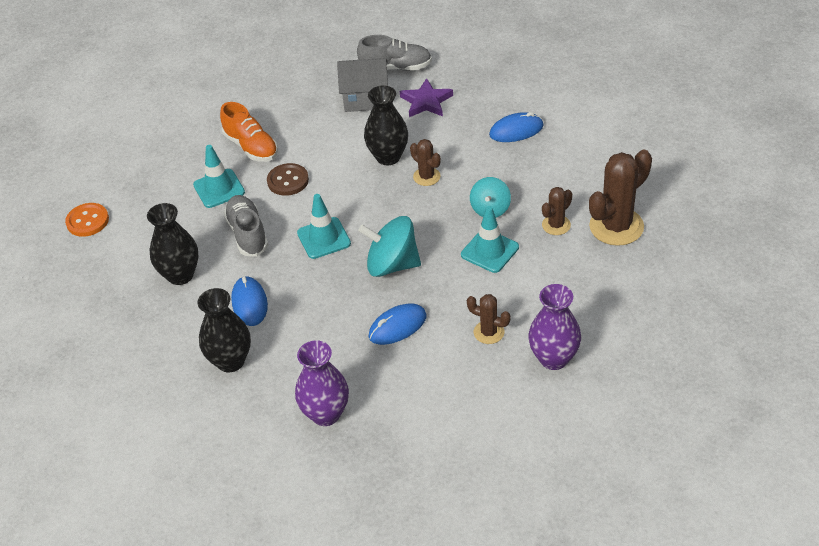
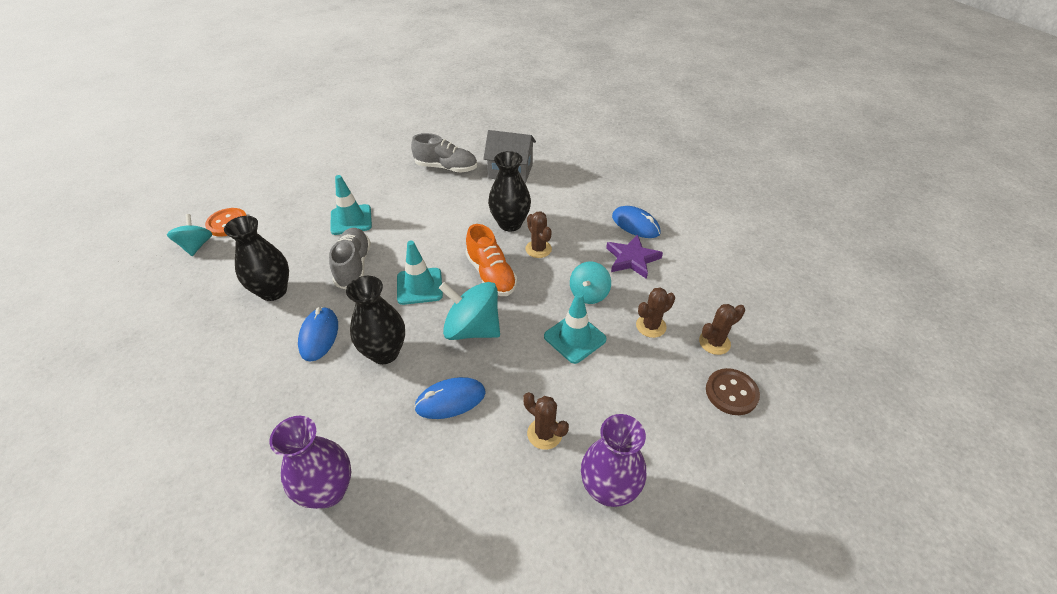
camera: 10 degrees right, 0 degrees up
(70, 250) = (196, 246): none -> turquoise spinning top
(230, 361) = (267, 395): black vase -> black vase (384, 352)
(251, 147) = (396, 191): orange shoe -> orange shoe (491, 275)
(288, 181) = (413, 226): brown button -> brown button (731, 393)
(396, 67) = (545, 152): grey shoe -> grey shoe (446, 168)
(426, 102) = (561, 184): purple star -> purple star (632, 259)
(516, 130) = (635, 225): blue mouse -> blue mouse turned 45 degrees clockwise
(616, 226) = (714, 342): brown cactus -> brown cactus, size x0.53

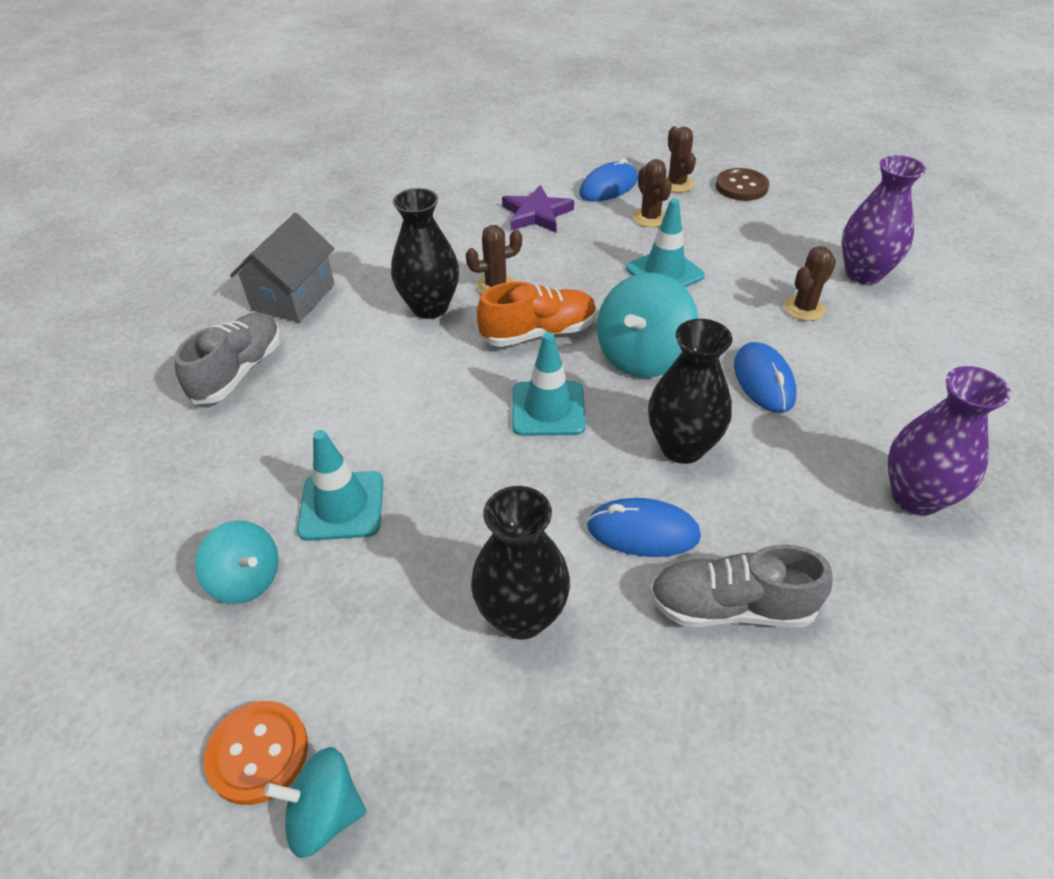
camera: 80 degrees left, 0 degrees up
(353, 266) = (479, 494): grey shoe -> grey shoe (730, 607)
(588, 294) = (592, 253): turquoise spinning top -> turquoise spinning top (247, 579)
(635, 225) = (472, 202): blue mouse -> blue mouse (608, 187)

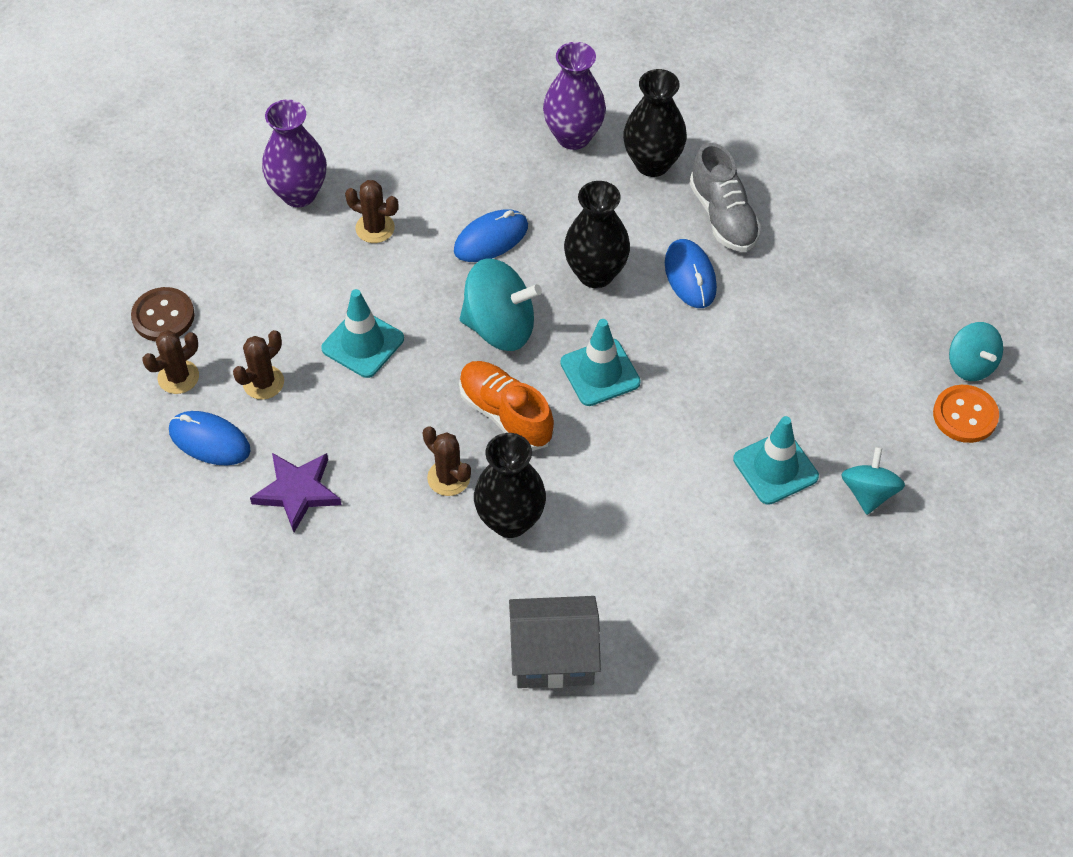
camera: 115 degrees left, 10 degrees up
(239, 371) = (681, 637): grey shoe -> none
(522, 616) = (796, 320): black vase -> black vase (652, 163)

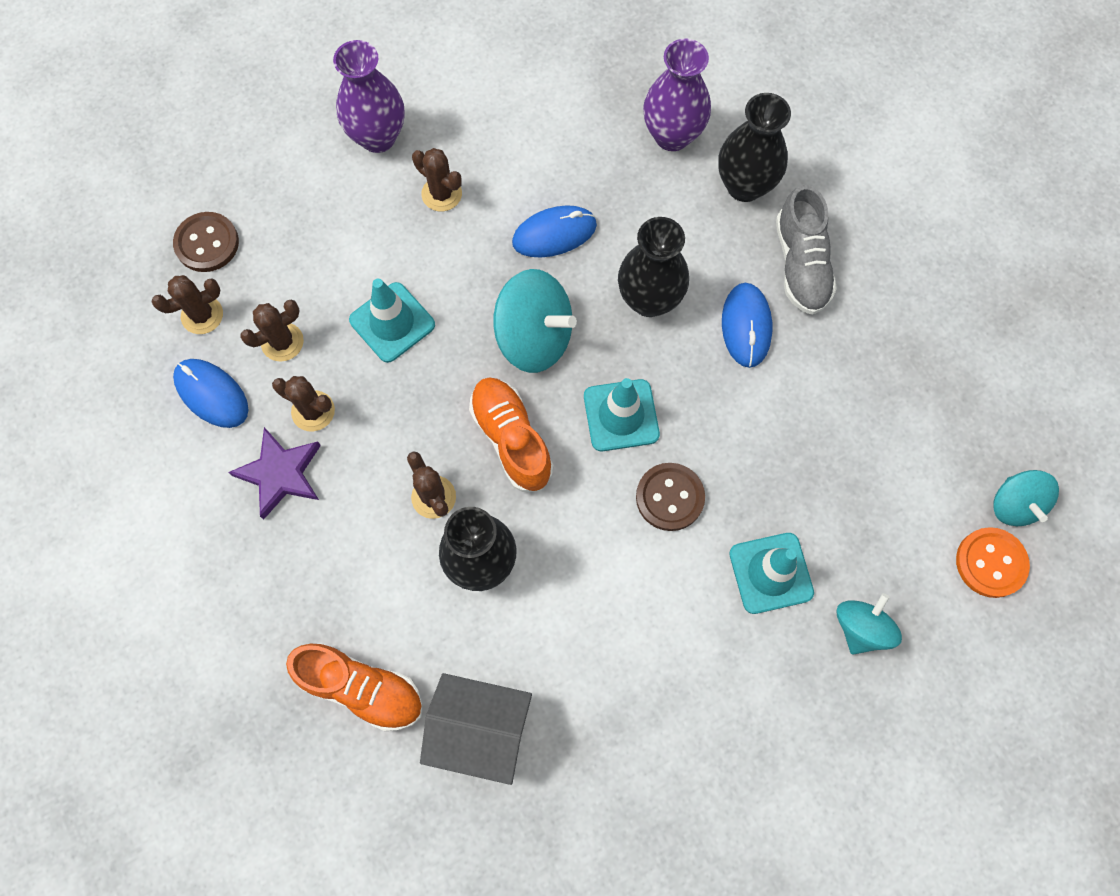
camera: 15 degrees right, 15 degrees up
(311, 433) = (313, 411): none -> brown cactus
(433, 649) = (362, 688): none -> orange shoe
(665, 429) = (670, 497): none -> brown button

